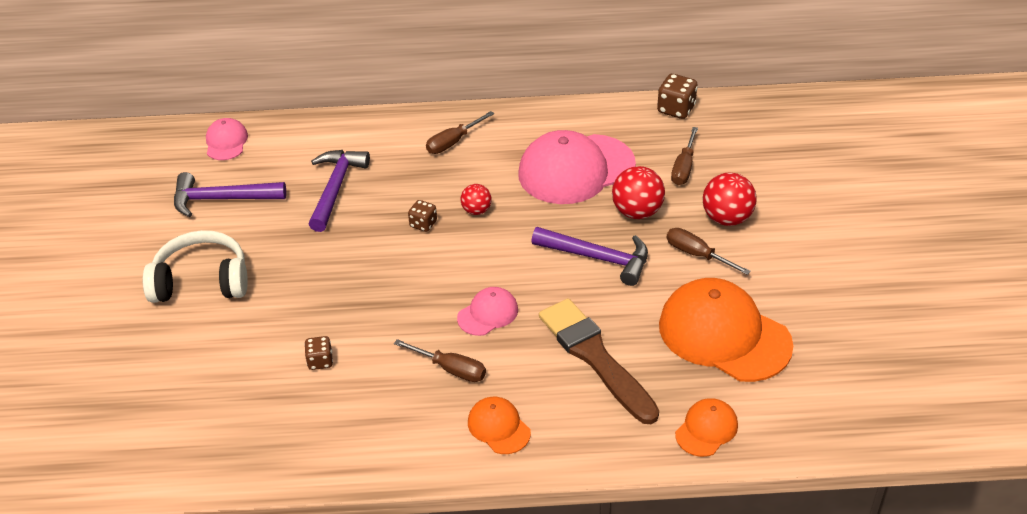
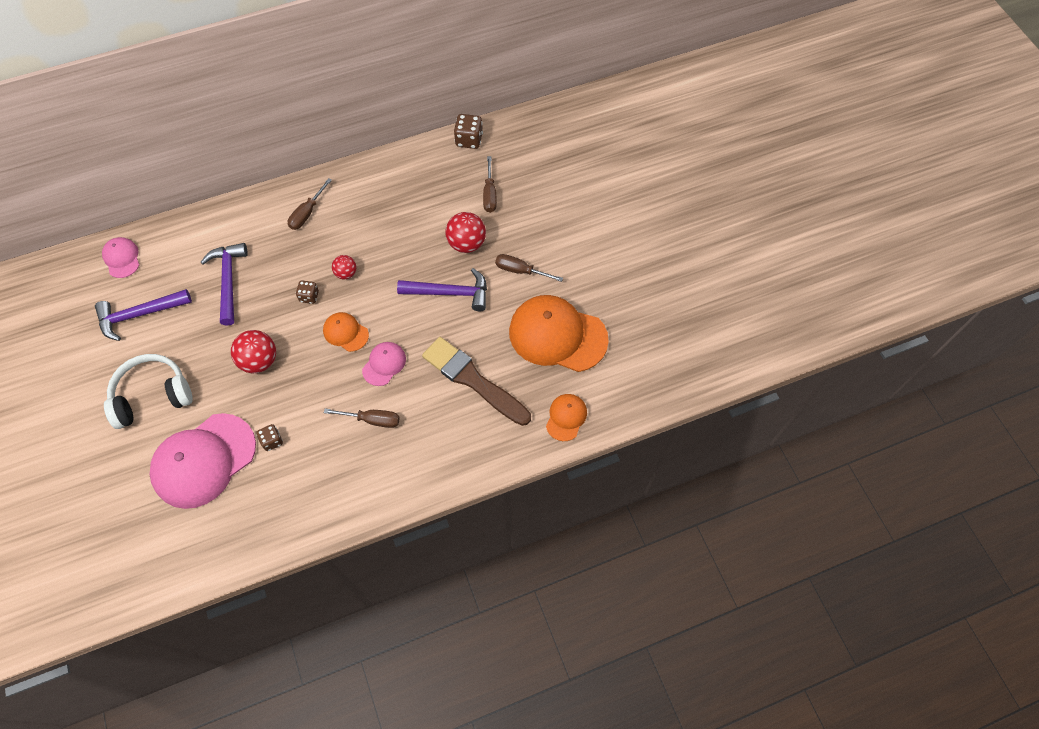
camera: 20 degrees left, 20 degrees up
(498, 427) = (422, 458): orange cap -> orange cap (345, 332)
(576, 169) = (410, 216): pink cap -> pink cap (204, 460)
(726, 218) = (533, 233): red ball -> red ball (259, 361)

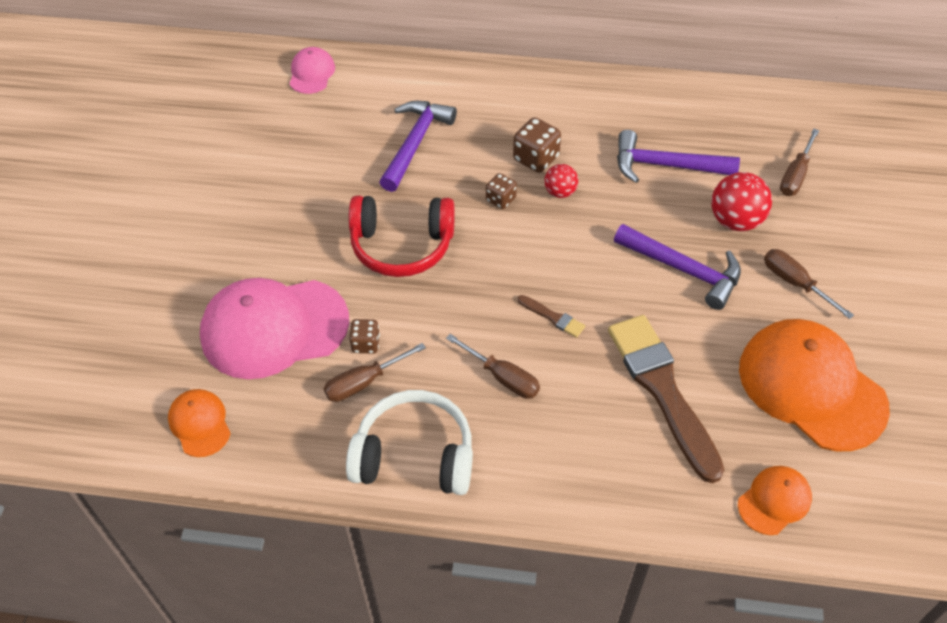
camera: 30 degrees right, 10 degrees down
(139, 315) = (296, 138): purple hammer -> purple hammer (665, 165)
(152, 396) = (259, 229): white headphones -> white headphones (414, 455)
(259, 361) = (402, 245): red ball -> red headphones
(307, 213) = (547, 108): brown screwdriver -> brown screwdriver (363, 383)
(345, 332) = (523, 259): orange cap -> orange cap (200, 424)
(384, 364) = (553, 317): pink cap -> brown brush
(469, 140) = (797, 103): brown dice -> brown dice (536, 158)

